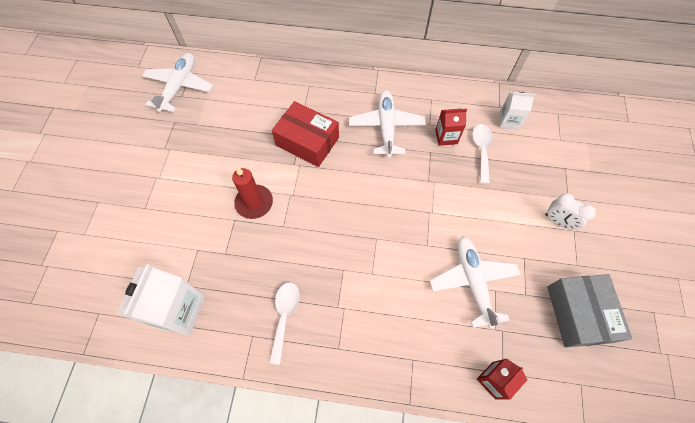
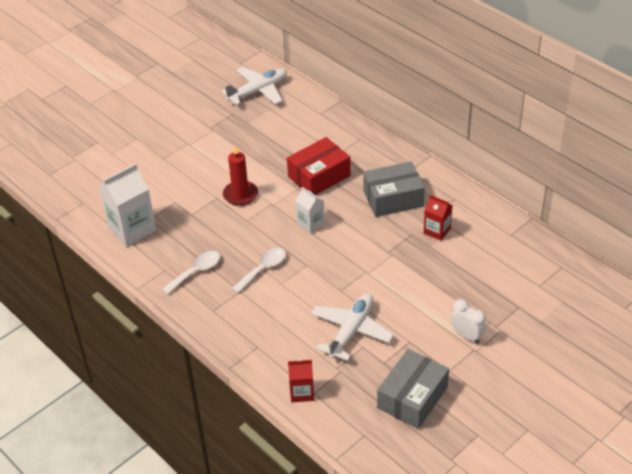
camera: 40 degrees right, 20 degrees down
(307, 141) = (319, 176): red box -> red box turned 75 degrees clockwise
(386, 127) = (393, 198): white plane -> grey box
(481, 150) = (457, 255): white spoon -> white spoon (263, 269)
(508, 121) = (506, 248): white carton -> white carton (310, 223)
(558, 221) = (466, 336): white clock -> white clock turned 150 degrees clockwise

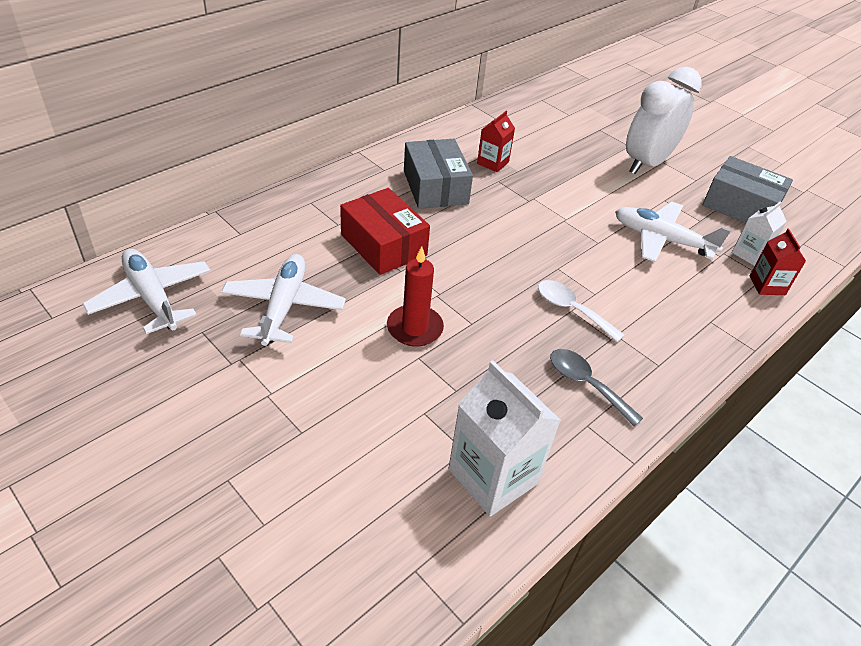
camera: 95 degrees left, 0 degrees up
(196, 272) = (586, 384): white spoon -> grey spoon
(255, 140) = (284, 306): none -> white plane
(310, 223) = (480, 259): white carton -> white carton (749, 254)
(466, 336) = (647, 163): white clock -> white clock, size x2.00

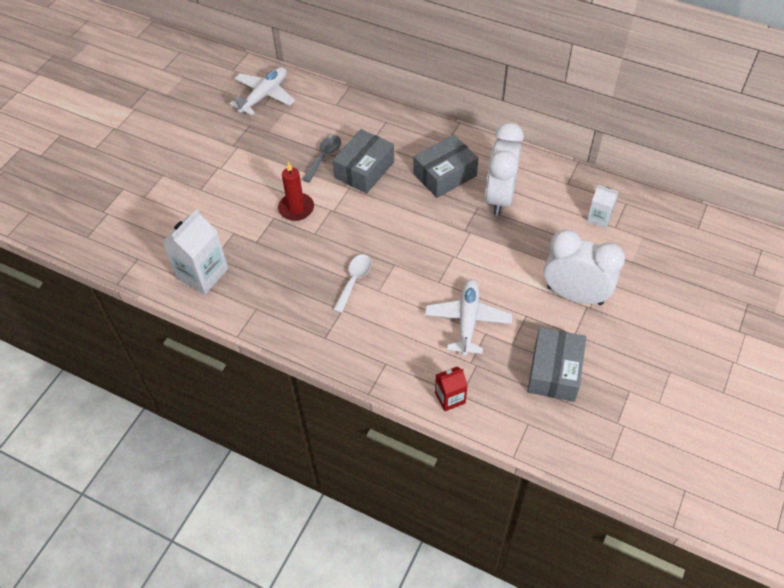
camera: 75 degrees right, 10 degrees up
(284, 306) = (284, 147): white plane -> none
(383, 245) = (364, 170): red box -> grey box
(492, 163) = (500, 197): red carton -> white clock
(586, 384) = (289, 301): grey spoon -> grey spoon (324, 157)
(749, 254) = (485, 383): white carton -> white carton (599, 218)

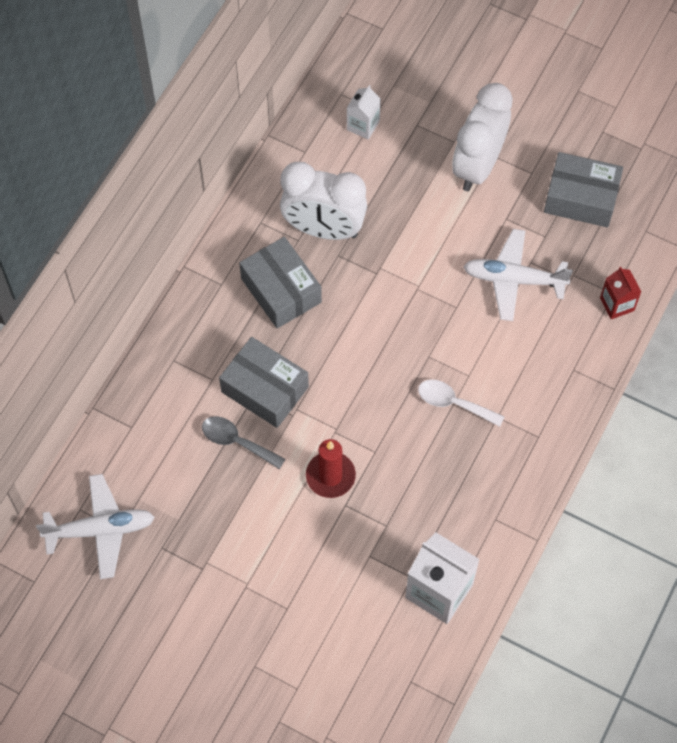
camera: 90 degrees left, 10 degrees up
(264, 95) = (100, 530): white plane -> white plane turned 135 degrees clockwise

